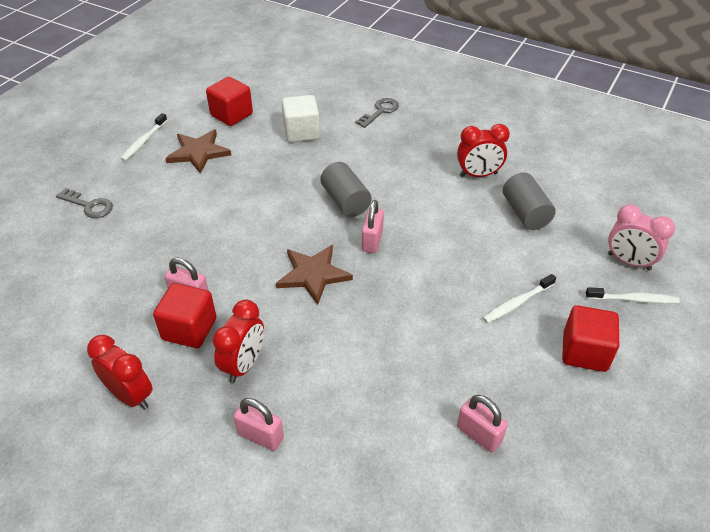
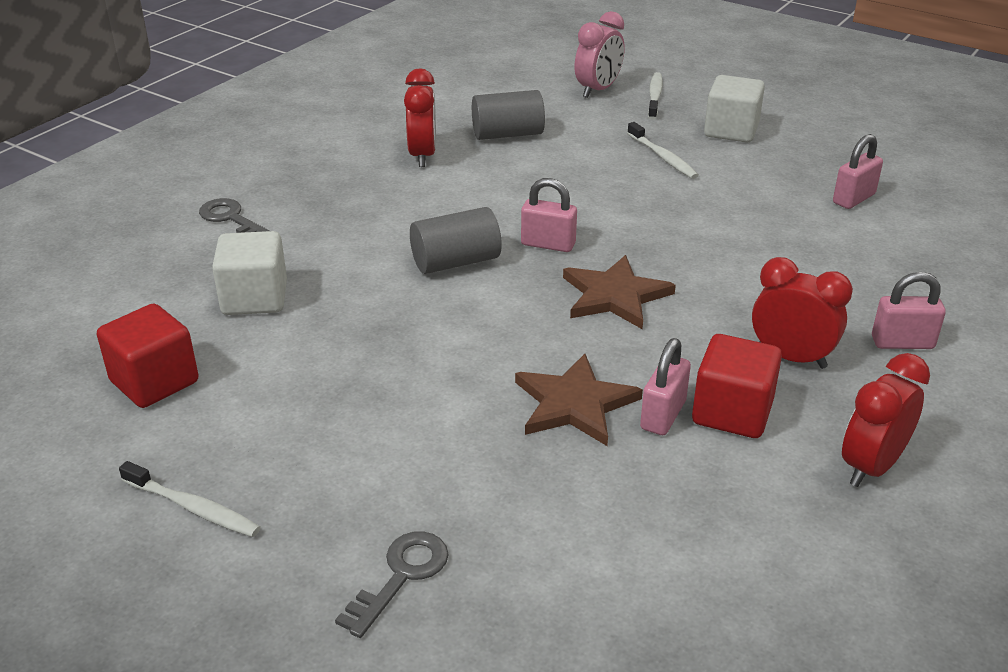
camera: 85 degrees left, 10 degrees down
(198, 152) = (268, 422): brown star -> brown star (574, 404)
(260, 436) = (902, 343): pink padlock -> pink padlock turned 60 degrees clockwise
(584, 352) = (731, 131): red cube -> white cube

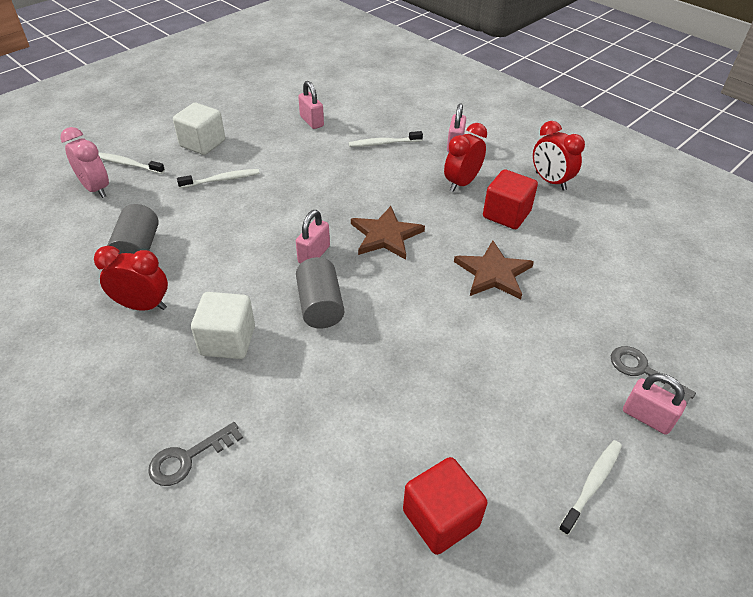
camera: 80 degrees left, 10 degrees up
(255, 298) = (333, 440): white cube -> white cube (228, 341)
(663, 415) = (507, 240): pink padlock -> pink padlock (647, 417)
(847, 269) = (383, 143): none -> white toothbrush

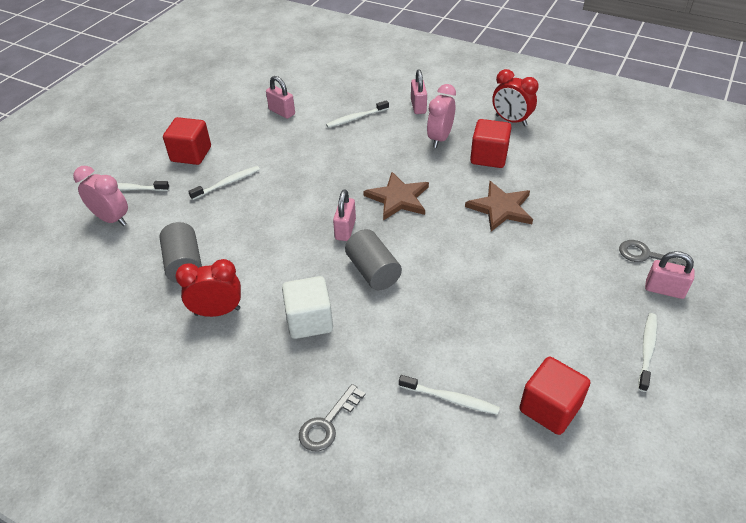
camera: 15 degrees left, 0 degrees up
(202, 144) = (191, 154): white cube -> red cube
(332, 471) = (450, 399): none -> white toothbrush
(461, 183) = (439, 138): red clock -> pink clock

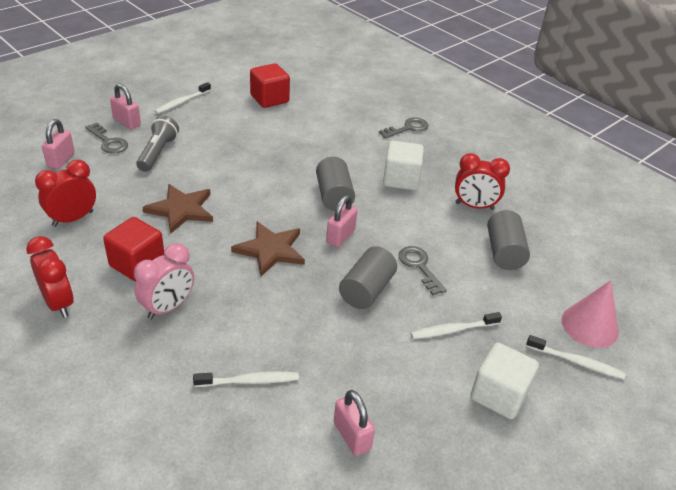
camera: 165 degrees left, 5 degrees down
(112, 219) = (589, 326): pink clock -> pink cone
(191, 154) = (499, 395): red cube -> white cube
(264, 224) = (419, 267): none -> grey key
(303, 191) = (366, 290): none -> grey cylinder
(418, 106) = (150, 371): pink padlock -> pink padlock (61, 160)
(450, 399) = (325, 117): white toothbrush -> none
(574, 172) = (73, 219): none -> red clock
(586, 261) = (158, 153): none -> grey flashlight

